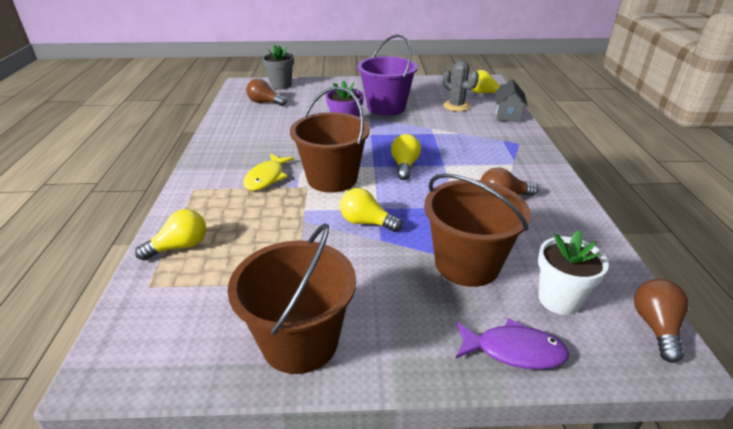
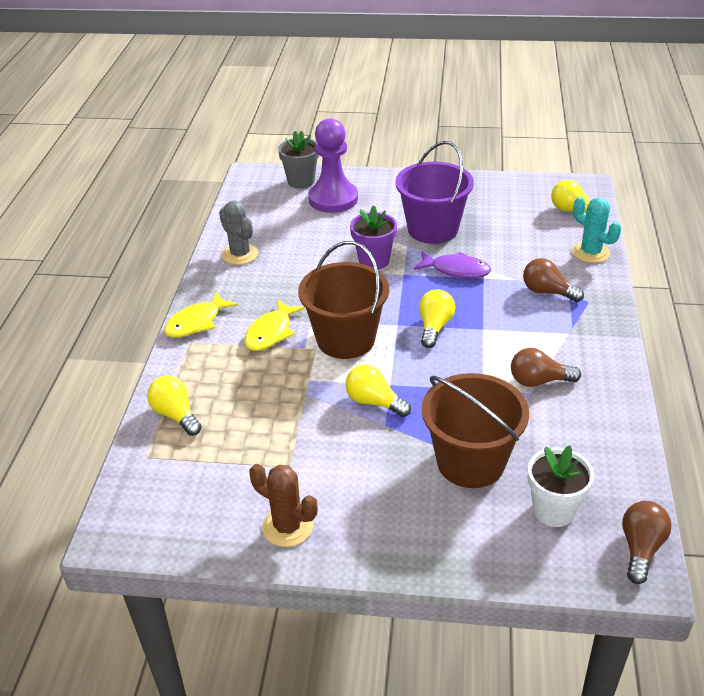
camera: 10 degrees right, 5 degrees up
(179, 246) = (176, 415): yellow light bulb -> yellow light bulb turned 105 degrees counterclockwise
(200, 174) = (196, 322): none -> yellow fish
(265, 103) = (278, 212): brown light bulb -> brown light bulb (547, 292)
(300, 341) = (287, 527): brown bucket -> brown cactus
(307, 94) = (333, 199): none -> purple pawn
(456, 106) = (527, 232): grey cactus -> grey cactus (240, 254)
(507, 115) = (590, 252): grey house -> turquoise cactus
(514, 351) = (488, 556): purple fish -> purple fish (456, 270)

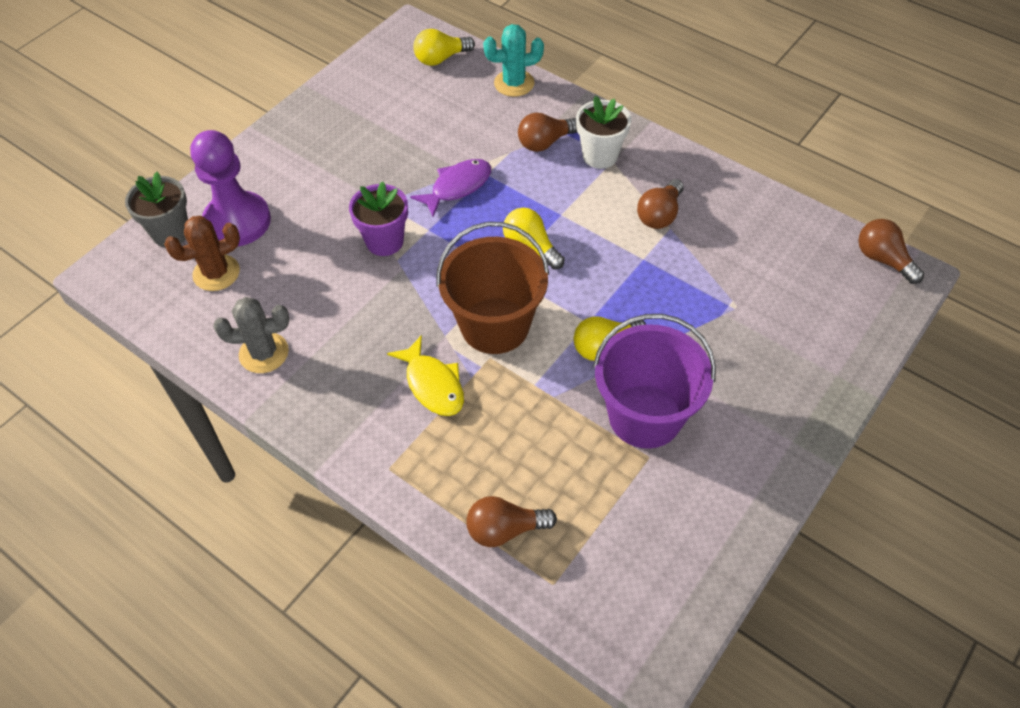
camera: 60 degrees left, 15 degrees up
(176, 415) = (505, 529): yellow light bulb -> brown light bulb
(196, 322) = (358, 448): yellow fish -> none
(287, 527) = (728, 493): brown cactus -> brown cactus (216, 273)
(432, 229) = (374, 169): purple bucket -> purple bucket (645, 416)
(470, 462) = (729, 315): brown bucket -> none
(553, 510) = (816, 290): white flower pot -> white flower pot (600, 156)

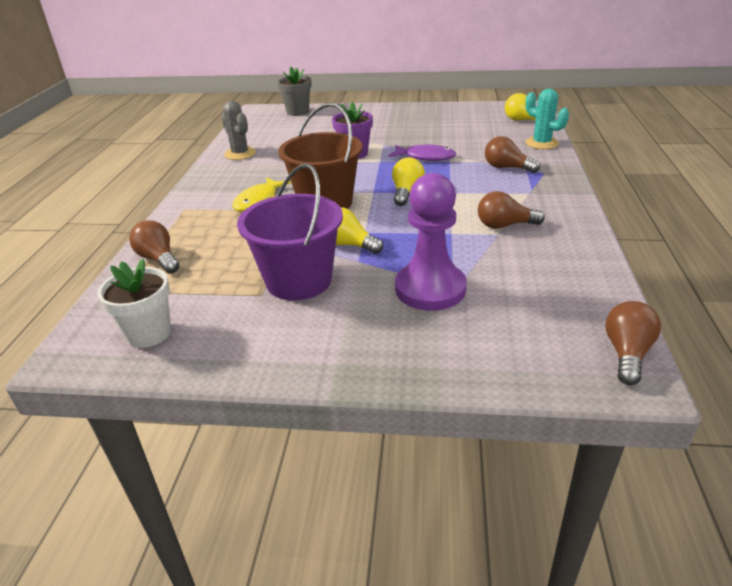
camera: 60 degrees right, 20 degrees down
(216, 273) = (283, 128): brown cactus -> none
(237, 221) = (323, 120): purple pawn -> purple pawn (430, 289)
(600, 156) = (526, 187): white flower pot -> white flower pot (149, 333)

